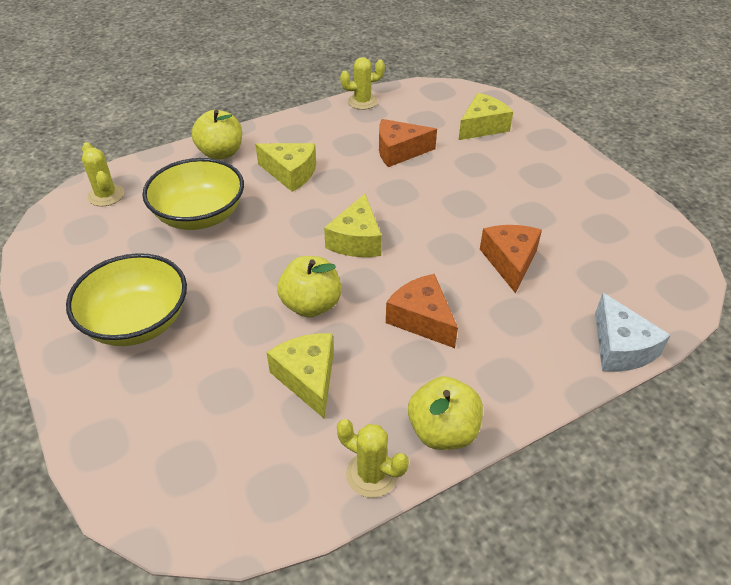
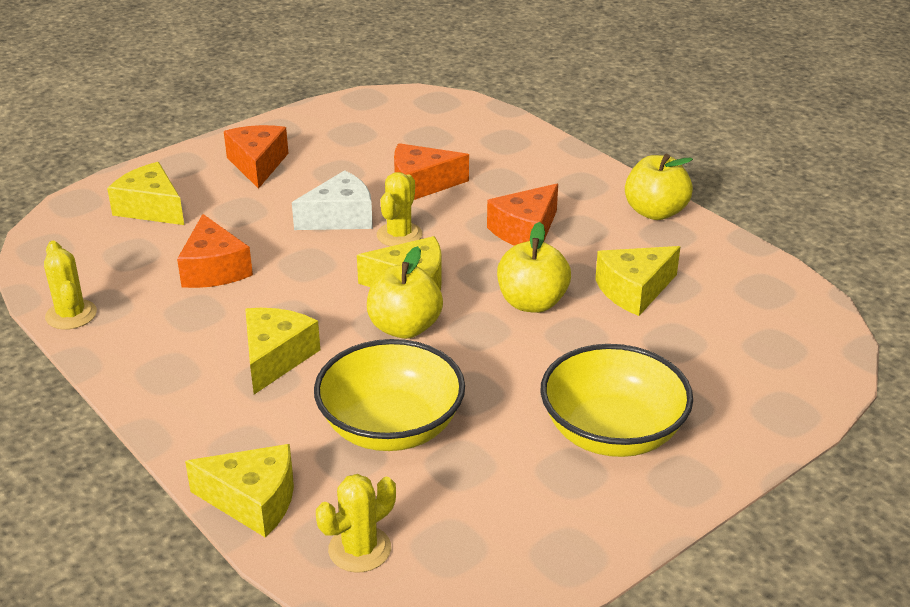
camera: 100 degrees left, 10 degrees down
(166, 161) = (253, 501): none -> yellow cheese
(221, 153) = (225, 441): yellow apple -> yellow apple (404, 328)
(371, 474) = (718, 243): yellow cactus -> yellow cactus (399, 235)
(545, 174) = (257, 164): none -> orange cheese
(620, 348) = (520, 131): white cheese -> white cheese (340, 217)

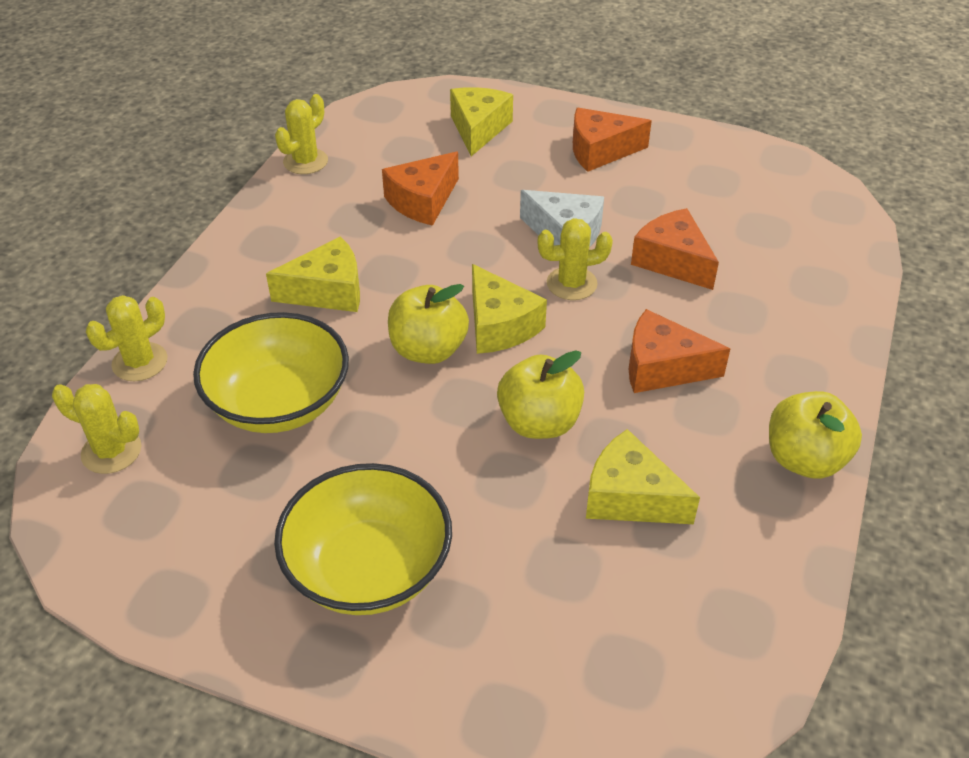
camera: 60 degrees right, 10 degrees up
(253, 501) = (140, 362): yellow cheese -> yellow cactus
(257, 164) = (600, 151): orange cheese -> orange cheese turned 150 degrees counterclockwise

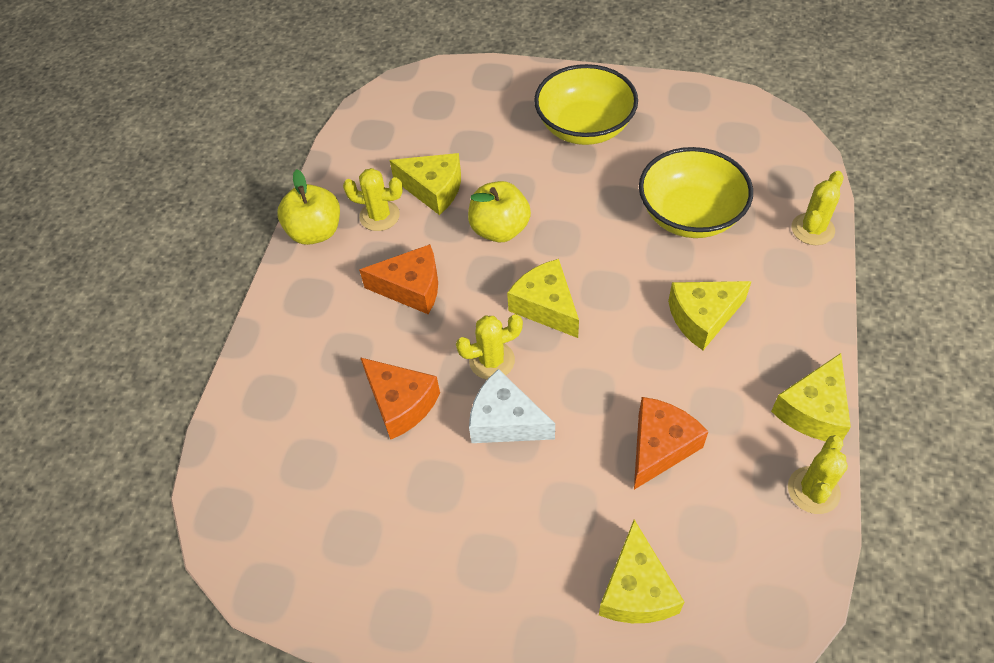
camera: 175 degrees right, 10 degrees up
(111, 451) = (782, 165): yellow cactus -> yellow cactus (379, 216)
(267, 208) = (813, 410): none -> yellow cheese
(428, 350) = (597, 274): yellow apple -> none
(600, 151) = (482, 569): orange cheese -> none

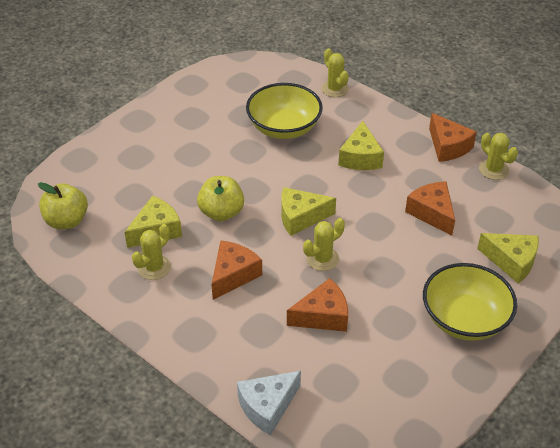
camera: 65 degrees left, 10 degrees down
(315, 232) = (136, 308): yellow apple -> yellow apple (66, 221)
(492, 360) = (322, 259): yellow cactus -> yellow cactus turned 45 degrees clockwise
(505, 421) = (371, 271): white cheese -> white cheese (267, 407)
(584, 127) = (171, 138): yellow bowl -> yellow bowl (464, 319)
(813, 410) = (448, 146): yellow cheese -> orange cheese

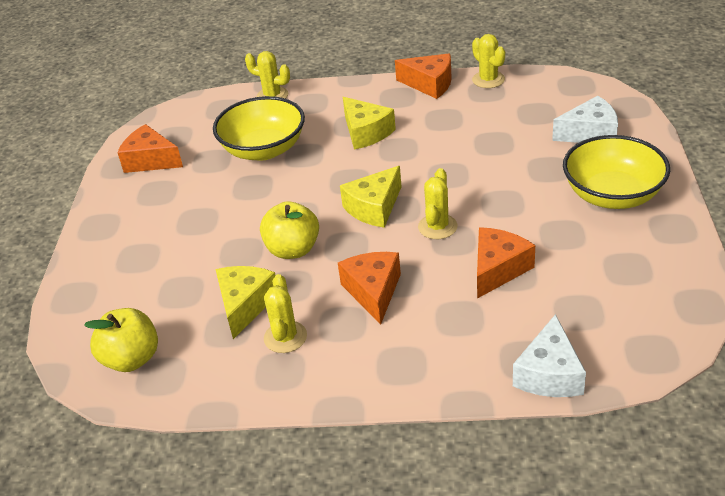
camera: 35 degrees left, 5 degrees down
(432, 213) = (482, 137): orange cheese -> orange cheese (150, 160)
(493, 170) = (488, 80): yellow cactus -> yellow cactus turned 45 degrees clockwise
(511, 261) = (590, 133): yellow cheese -> white cheese

